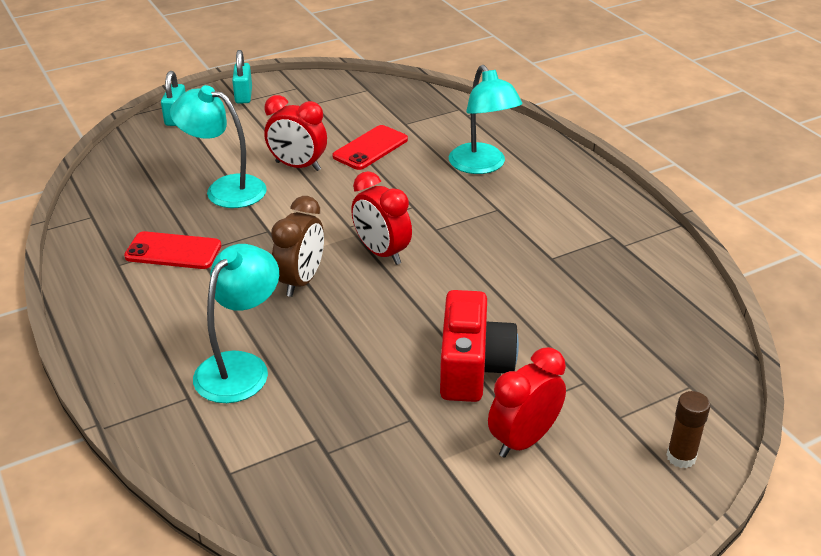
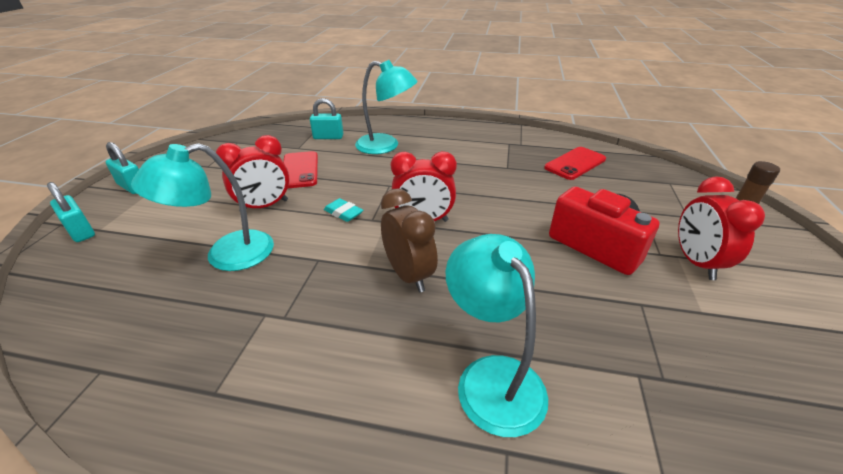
camera: 50 degrees left, 0 degrees up
(173, 251) = (258, 334): red phone -> red phone (575, 163)
(339, 207) = (343, 213): none -> turquoise eraser
(448, 126) = (328, 137): none -> turquoise padlock

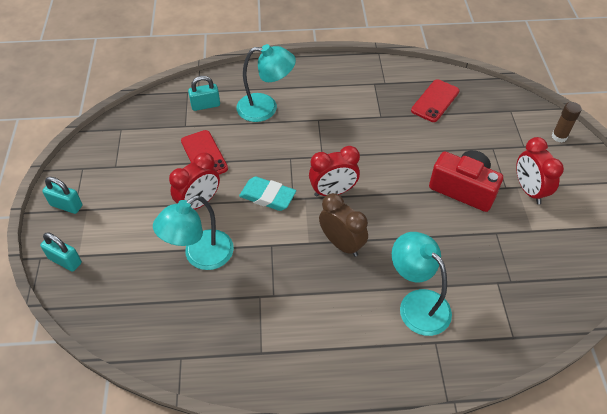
camera: 15 degrees left, 15 degrees up
(343, 213) = (267, 196): turquoise eraser -> turquoise eraser, size x1.62

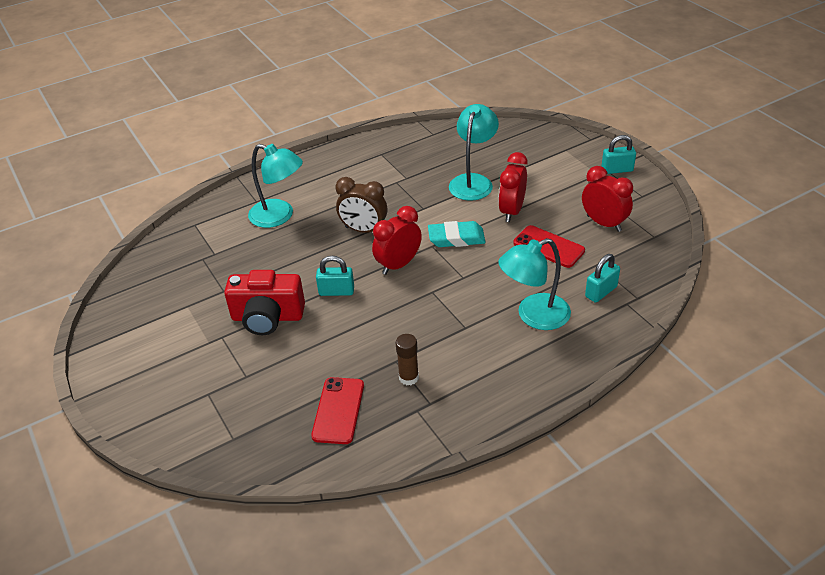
camera: 155 degrees right, 10 degrees down
(65, 260) = (570, 144): turquoise padlock -> turquoise padlock (336, 291)
(529, 190) = (195, 343): red clock -> red clock (604, 223)
(559, 136) = (163, 425): brown glue stick -> brown glue stick (408, 377)

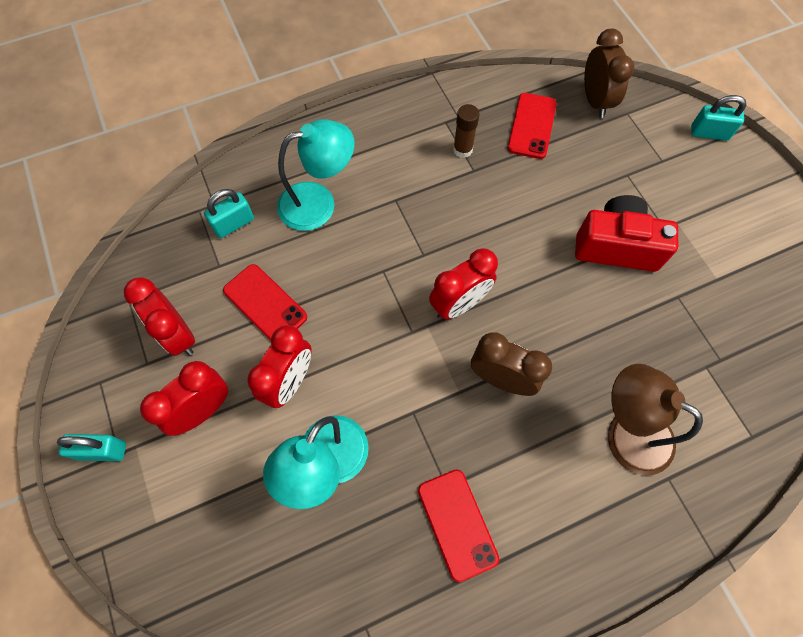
camera: 175 degrees left, 25 degrees up
(267, 447) = (595, 101): none -> brown clock
(279, 216) = (626, 432): turquoise lamp -> brown lamp
(336, 291) = (537, 272): turquoise padlock -> turquoise padlock (709, 133)
(388, 170) = (457, 524): none -> red phone
(456, 238) = (378, 340): turquoise eraser -> none
(564, 192) = (203, 410): none -> red clock

